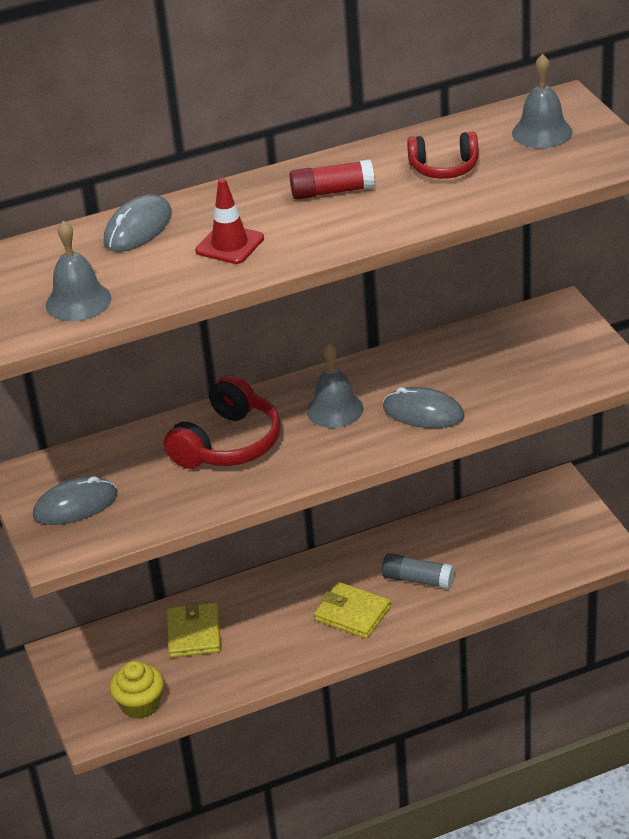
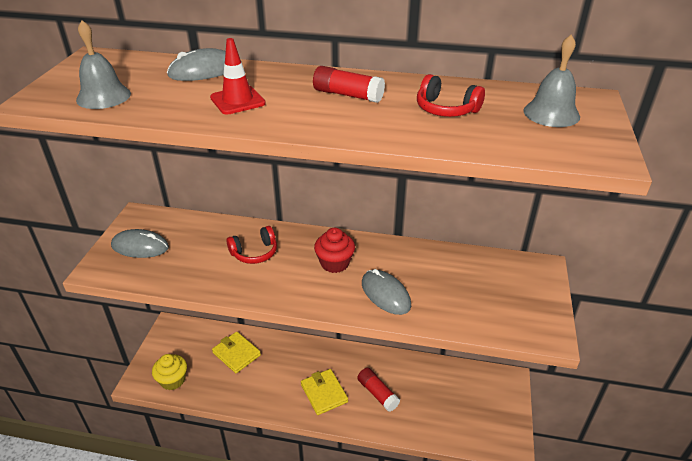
camera: 30 degrees right, 0 degrees up
(194, 633) = (236, 354): yellow wallet -> yellow wallet turned 75 degrees counterclockwise
(228, 443) = (254, 253): red headphones -> red headphones, size x0.62
(334, 409) = (334, 263): grey bell -> red cupcake
(418, 579) = (377, 393): grey glue stick -> red glue stick

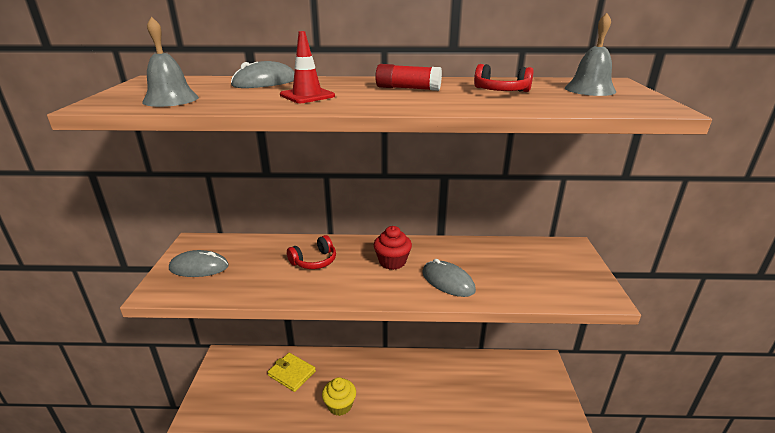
camera: 10 degrees left, 10 degrees down
(173, 380) = (231, 407): yellow cupcake -> yellow cupcake (340, 405)
(324, 393) = (383, 398): yellow wallet -> none
(377, 393) = (433, 391): red glue stick -> none

